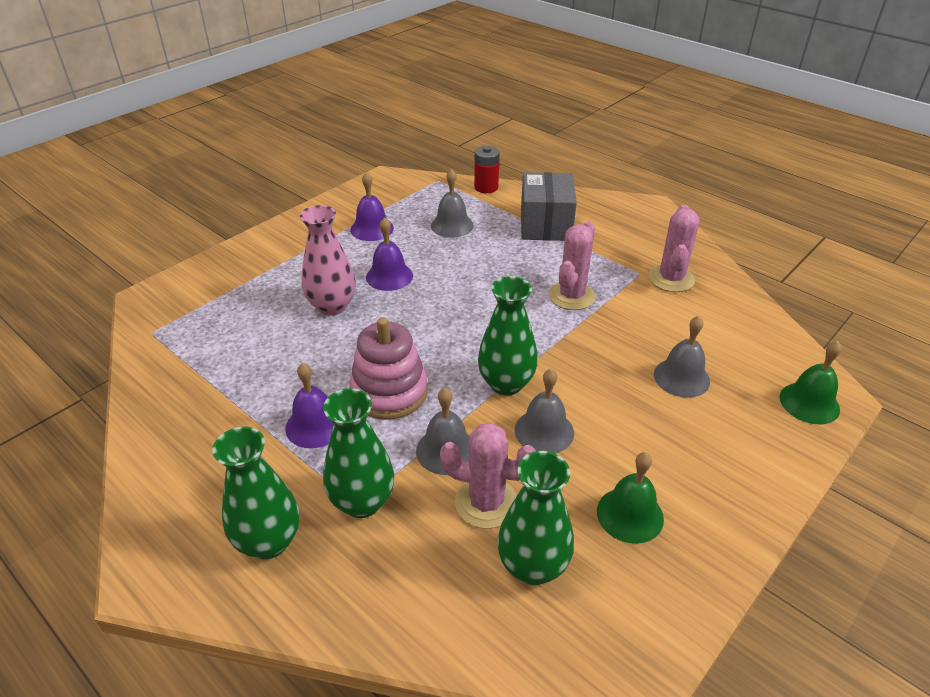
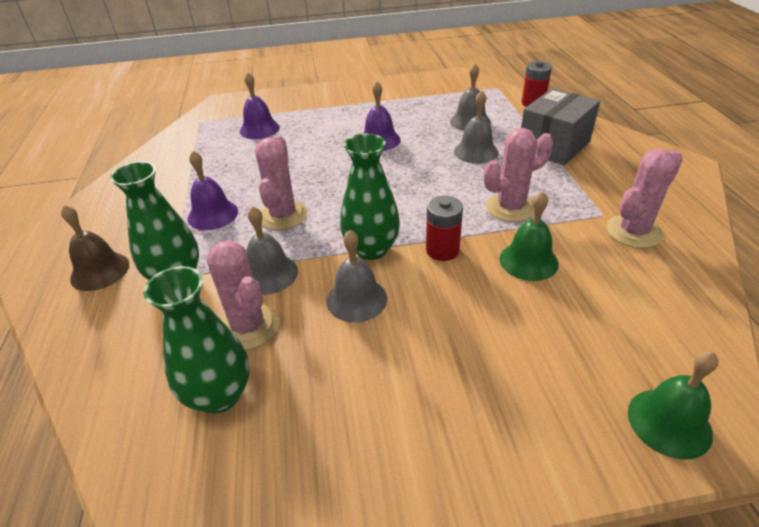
camera: 40 degrees right, 0 degrees up
(269, 542) = (100, 271): green vase -> brown bell
(332, 306) = (317, 145): pink vase -> none
(372, 229) = (406, 105): purple bell -> purple bell (259, 129)
(389, 392) = (283, 215): pink stacking toy -> pink cactus
(561, 357) = (442, 250): none -> red battery
(630, 514) = (343, 408): green bell -> green bell (528, 261)
(681, 377) = (539, 321): grey bell -> grey bell (476, 152)

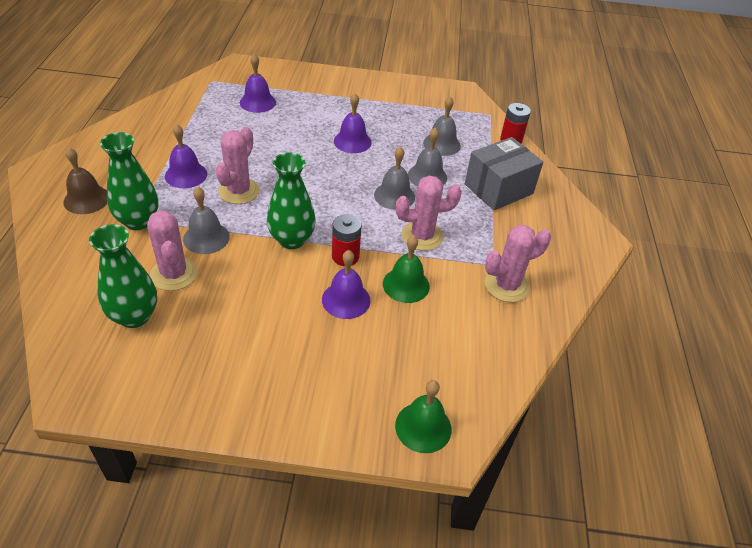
camera: 10 degrees right, 5 degrees up
(356, 299) = (259, 276): grey bell -> grey bell (394, 196)
(473, 296) = (346, 300): none -> purple bell

